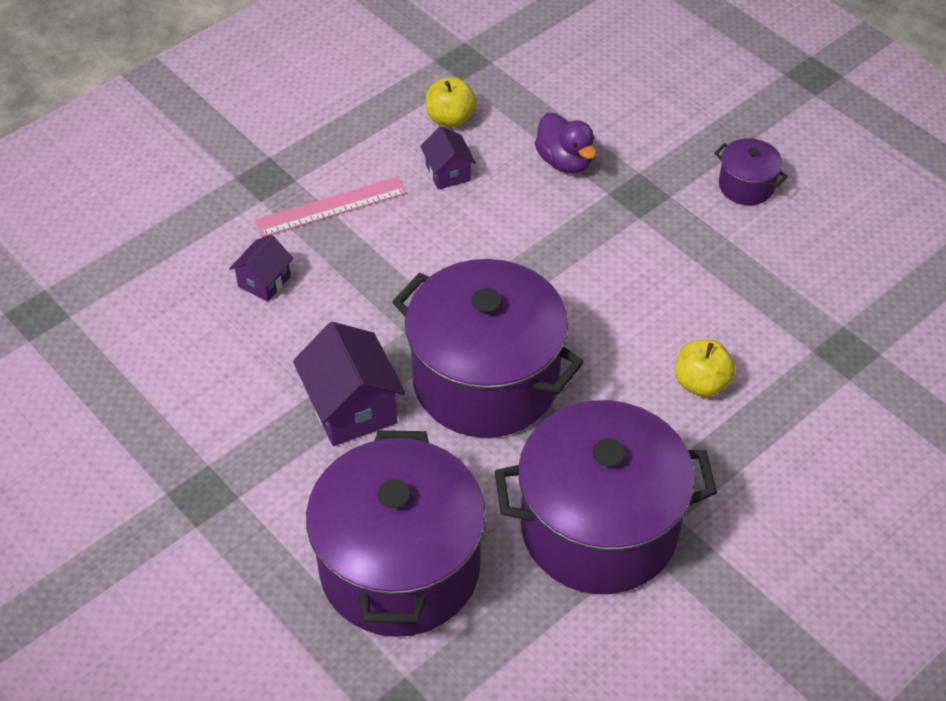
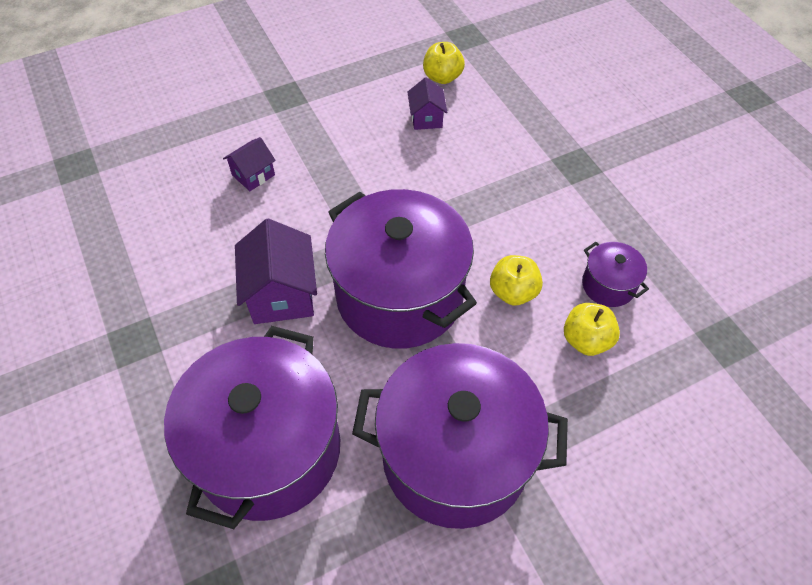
camera: 15 degrees right, 5 degrees up
(331, 207) = (326, 127): pink ruler -> none
(565, 161) = (523, 127): purple duck -> none
(609, 350) = (513, 292): none -> yellow apple
(746, 186) = (670, 175): purple pot -> purple pot (608, 285)

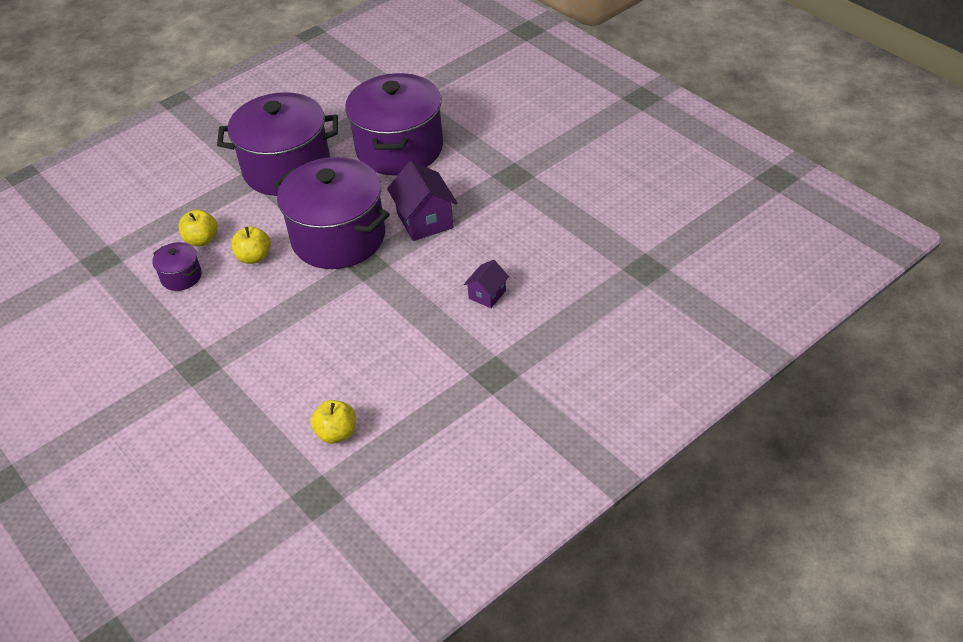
camera: 170 degrees right, 10 degrees down
(426, 118) = (345, 382): purple house -> none

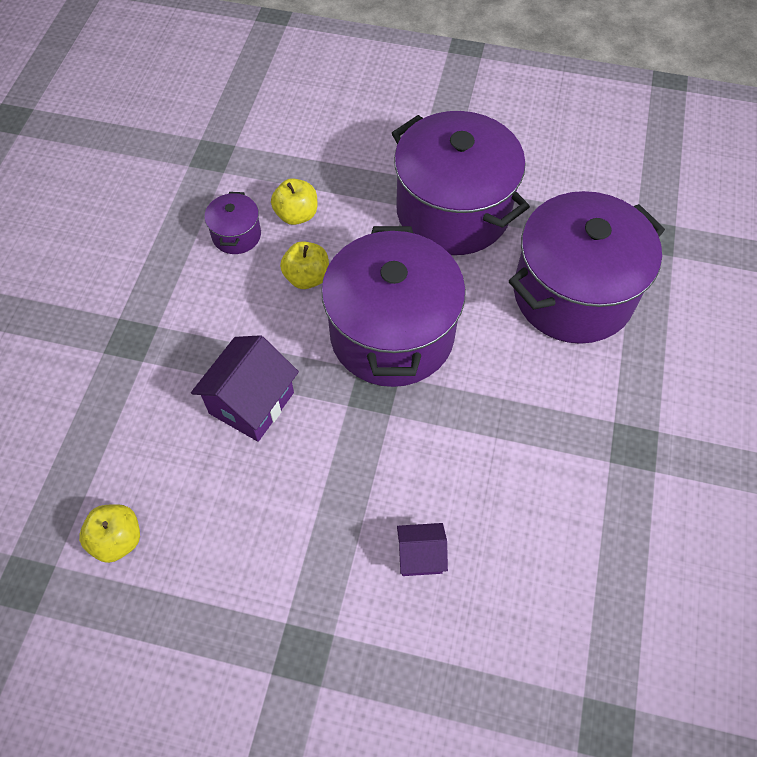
camera: 50 degrees right, 15 degrees up
(425, 220) = (484, 402): purple house -> purple house (251, 403)

